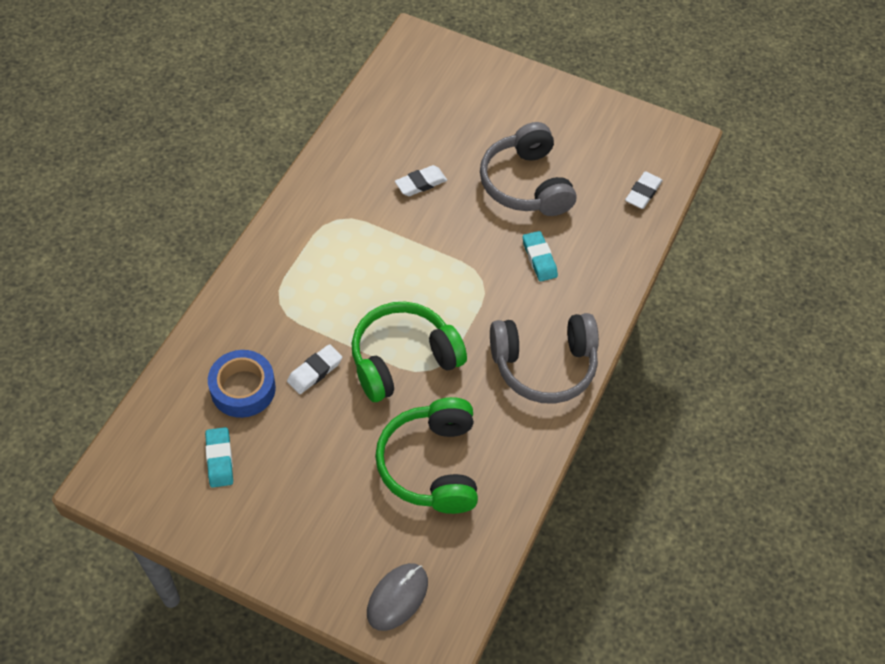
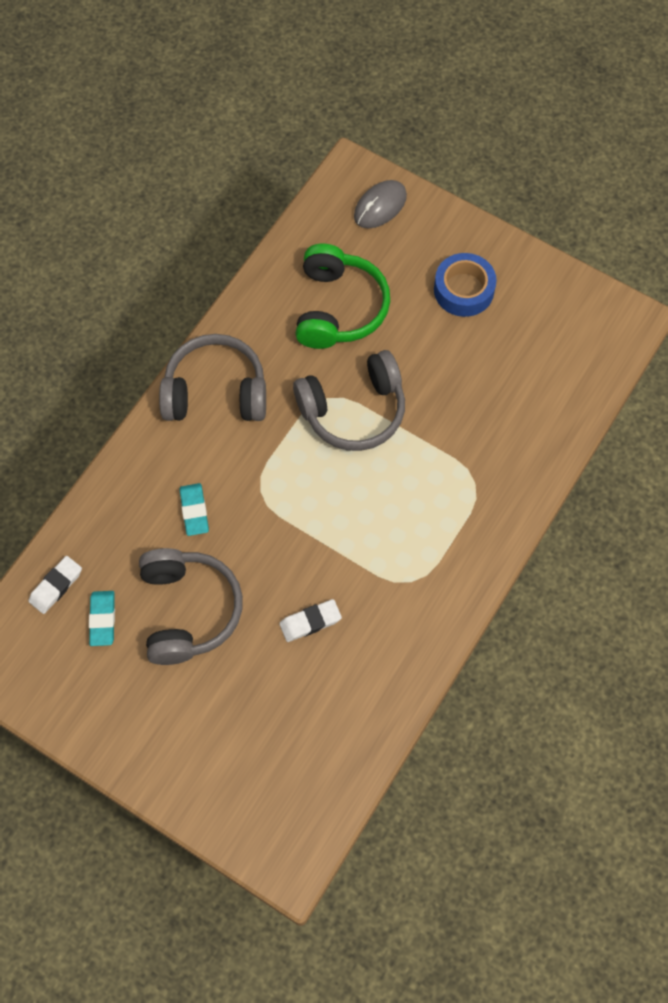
camera: 170 degrees left, 10 degrees up
(219, 459) = (530, 330): turquoise eraser -> turquoise eraser (102, 619)
(243, 389) = (510, 394): blue tape -> blue tape (463, 290)
(315, 371) = (441, 406): white eraser -> none
(403, 359) = (353, 410): green headphones -> grey headphones

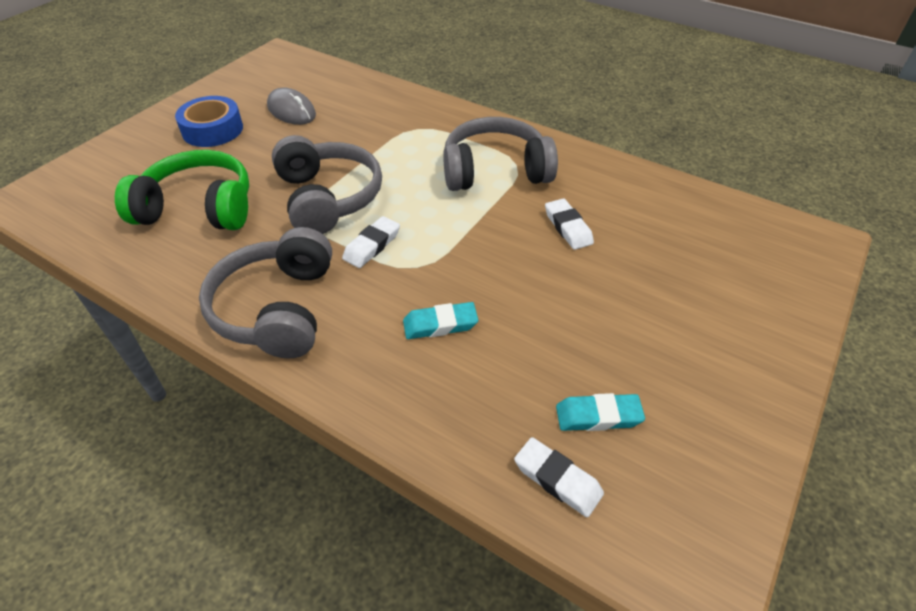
camera: 90 degrees left, 20 degrees down
(188, 610) = (571, 326): grey headphones -> grey headphones (495, 171)
(287, 453) = (372, 245): none -> white eraser
(380, 206) = (83, 179): grey mouse -> grey mouse (291, 111)

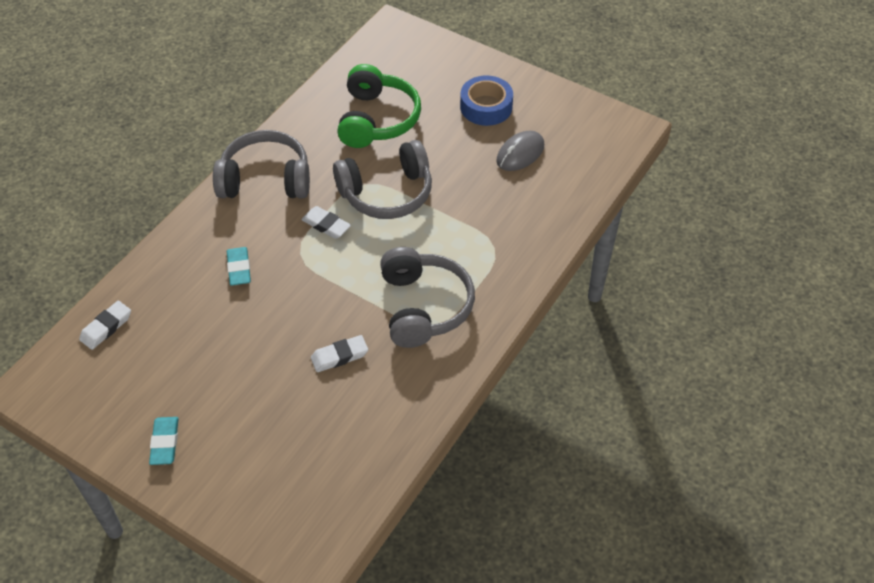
camera: 90 degrees right, 5 degrees up
(598, 416) = (146, 354): turquoise eraser -> turquoise eraser (165, 443)

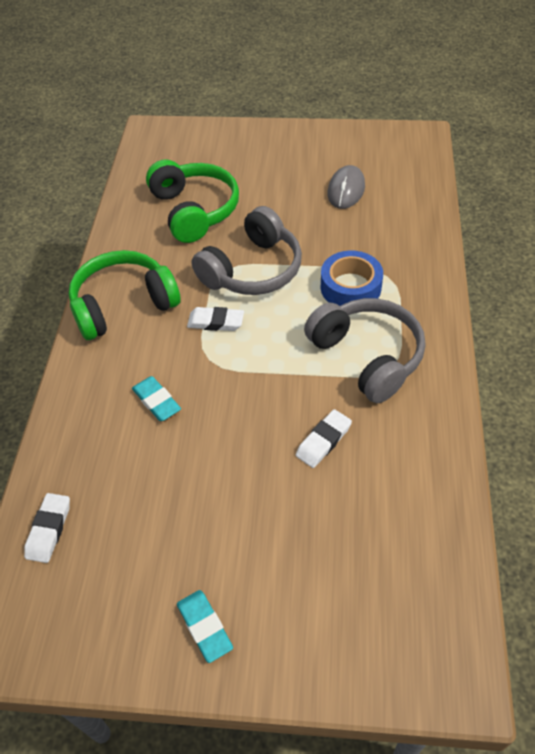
camera: 25 degrees left, 0 degrees up
(265, 179) = (123, 305): grey headphones -> green headphones
(486, 107) = (285, 164): blue tape -> blue tape (350, 287)

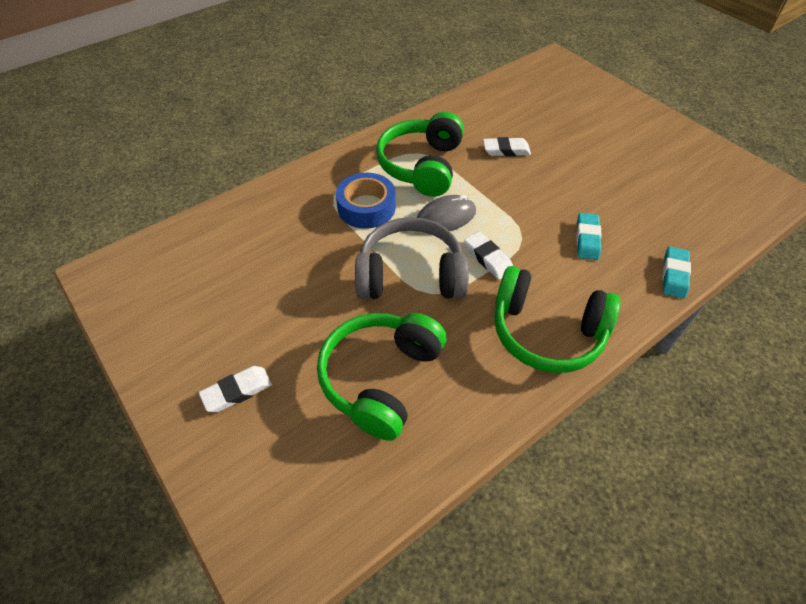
camera: 135 degrees left, 0 degrees up
(49, 530) = (720, 220): white eraser -> white eraser (237, 391)
(204, 627) = (654, 131): turquoise eraser -> turquoise eraser (674, 275)
(346, 190) = (241, 279): grey mouse -> grey mouse (446, 217)
(367, 356) = (422, 166): grey headphones -> green headphones

